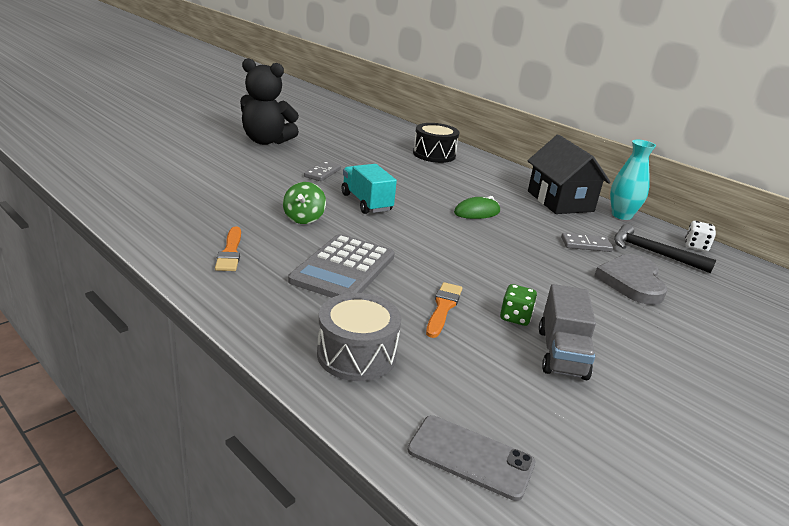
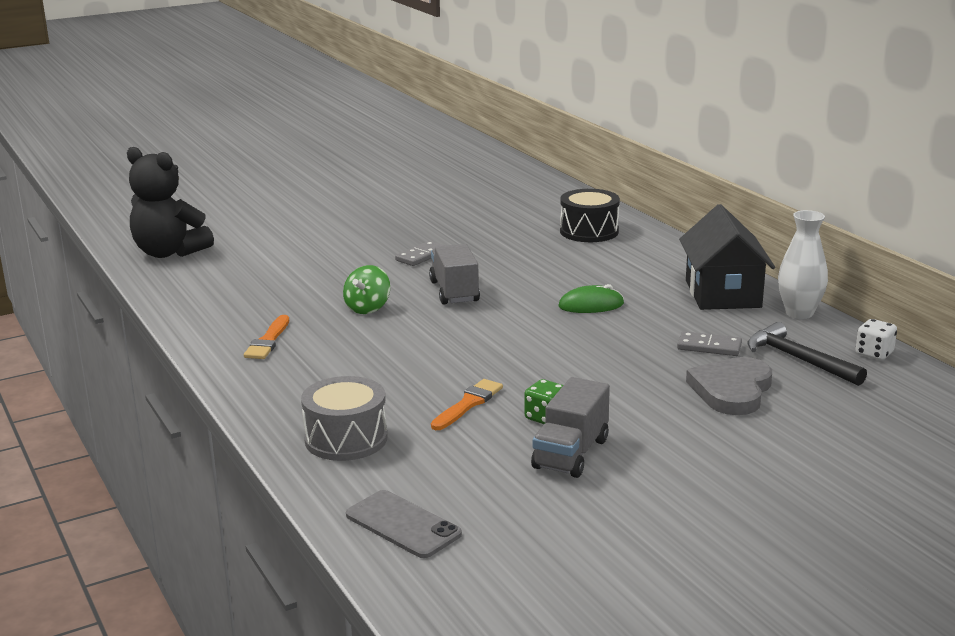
camera: 20 degrees right, 5 degrees down
(266, 141) = (373, 216): black teddy bear -> black teddy bear (169, 252)
(343, 268) = (381, 361): grey calculator -> none
(366, 202) = (454, 292): turquoise truck -> grey truck
(621, 215) = (799, 313): turquoise vase -> white vase

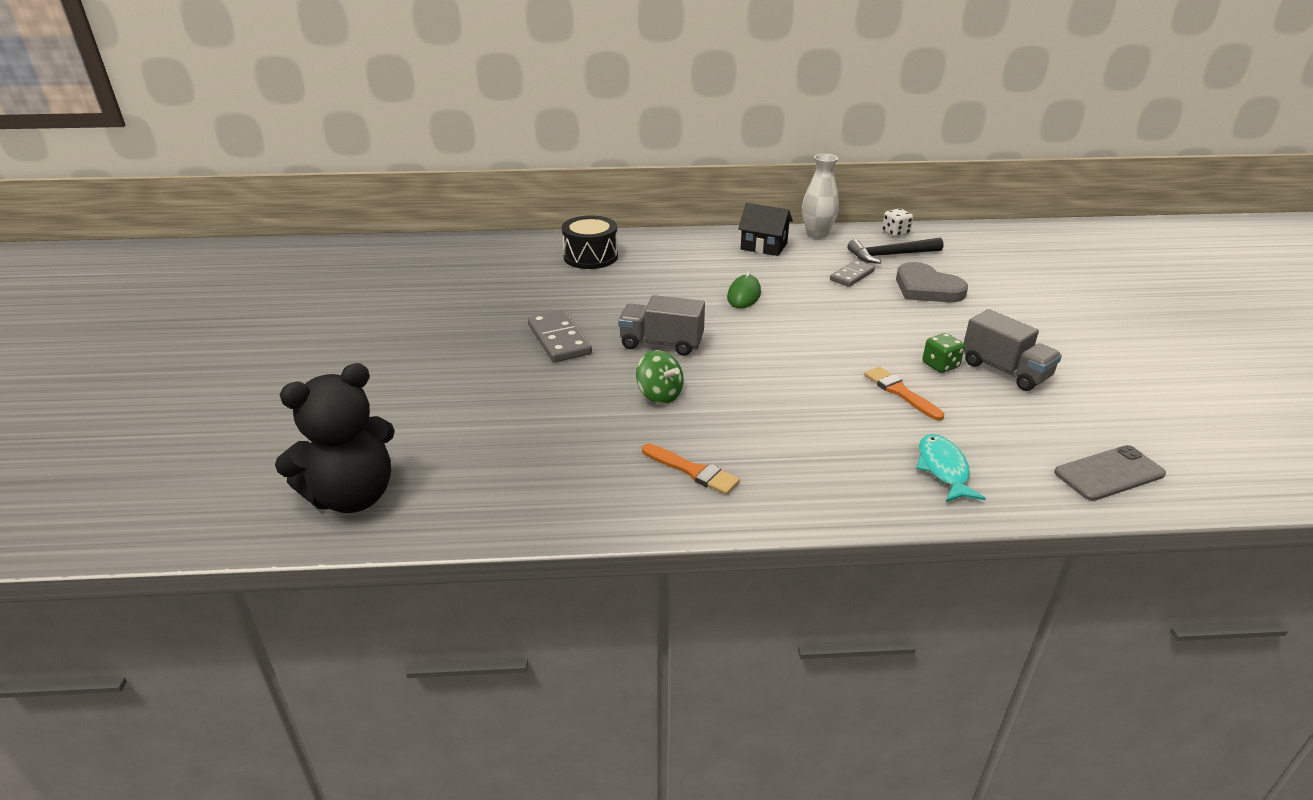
camera: 65 degrees left, 10 degrees up
(346, 439) = (943, 469): grey drum -> turquoise fish
(421, 256) = (559, 339): grey domino -> grey domino, size x1.52
(722, 294) = (763, 246): black house -> black house, size x0.66

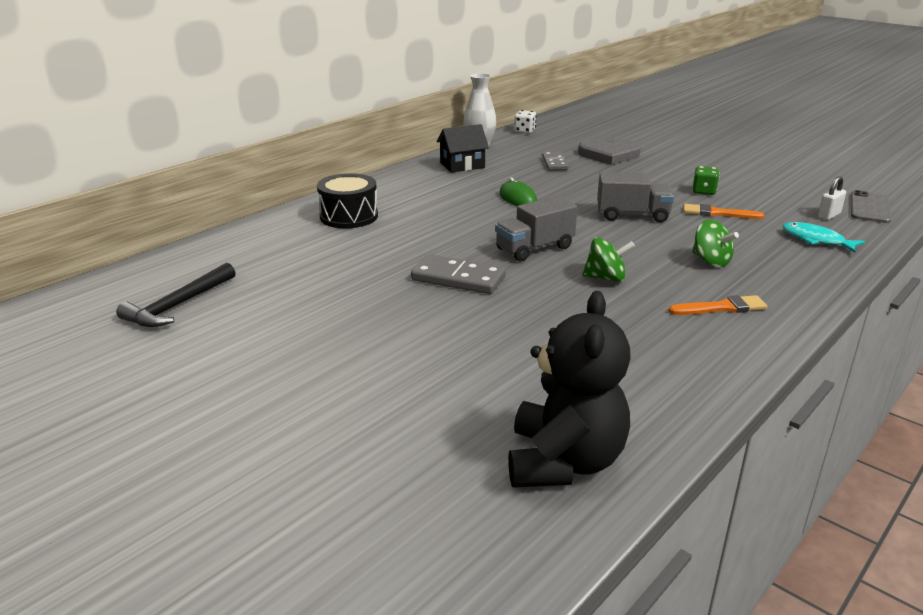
camera: 45 degrees left, 5 degrees down
(781, 430) = (711, 261): none -> green spinning top
(890, 255) = (550, 144): black hammer -> black hammer (178, 305)
(1005, 371) = (735, 181): grey truck -> grey truck (632, 215)
(1028, 455) = (829, 215): none -> white padlock

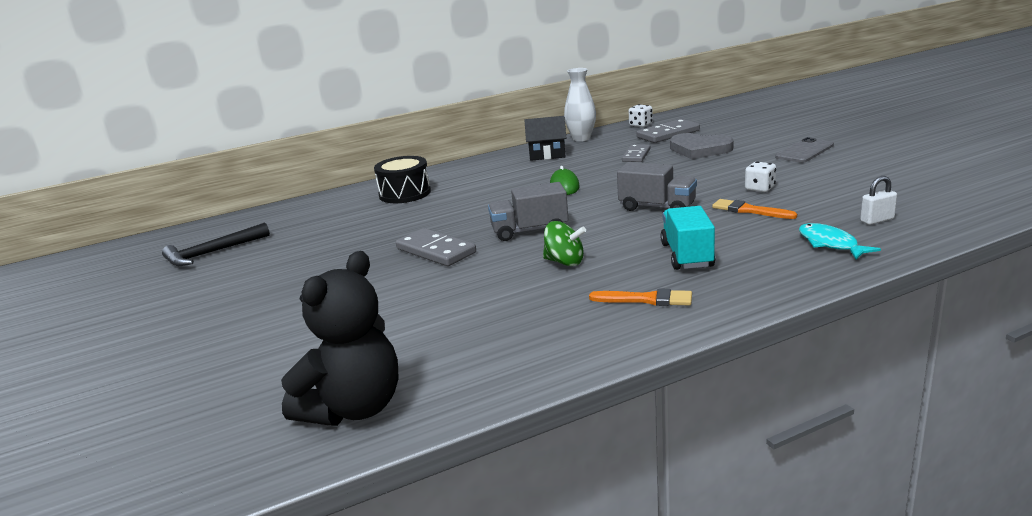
camera: 25 degrees right, 5 degrees down
(562, 140) = (668, 134): none -> grey domino
(704, 191) = (760, 188): green dice -> white dice
(711, 261) = (687, 255): green spinning top -> turquoise truck
(869, 208) = (939, 215): grey phone -> grey phone (804, 151)

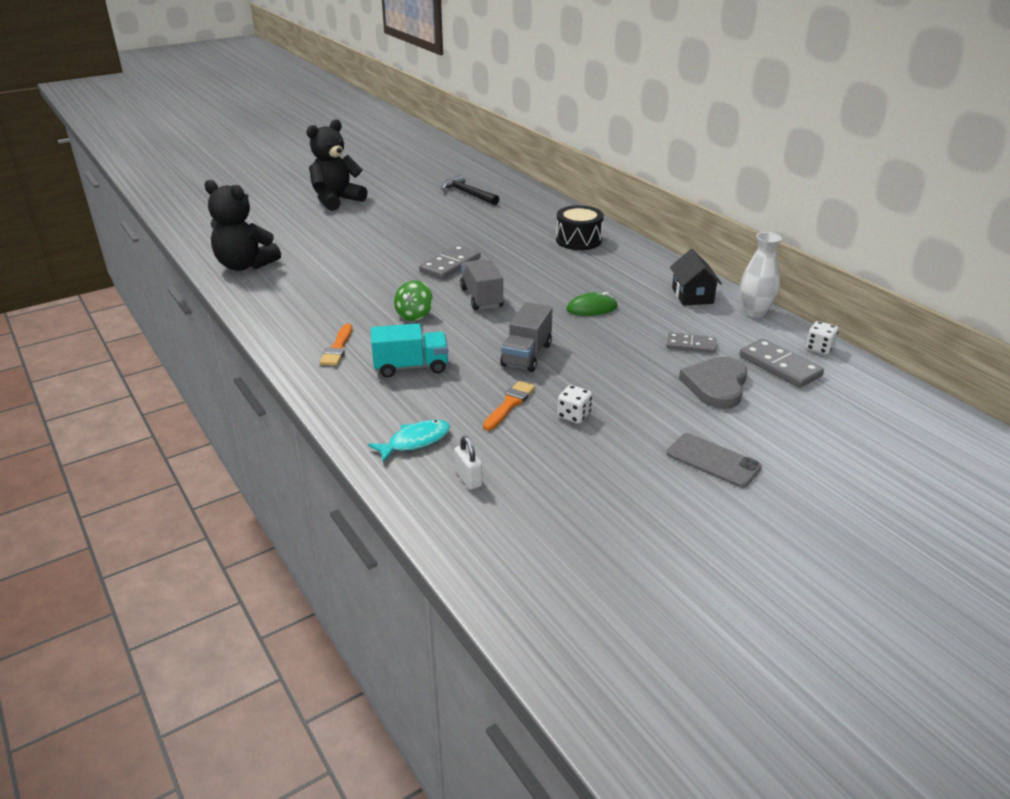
camera: 80 degrees right, 10 degrees up
(132, 350) = (336, 200): none -> black teddy bear

